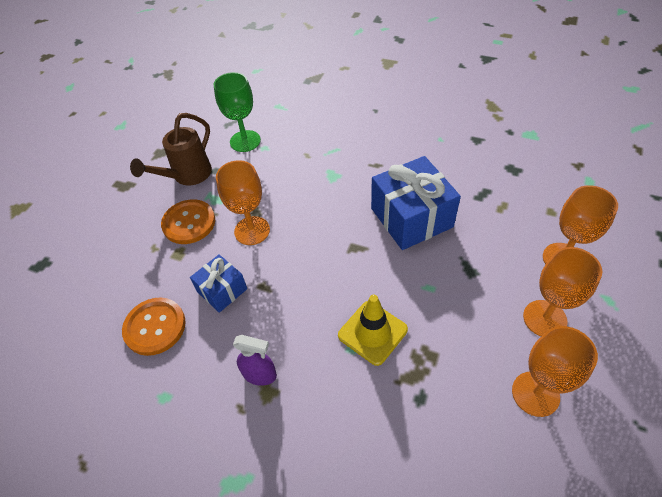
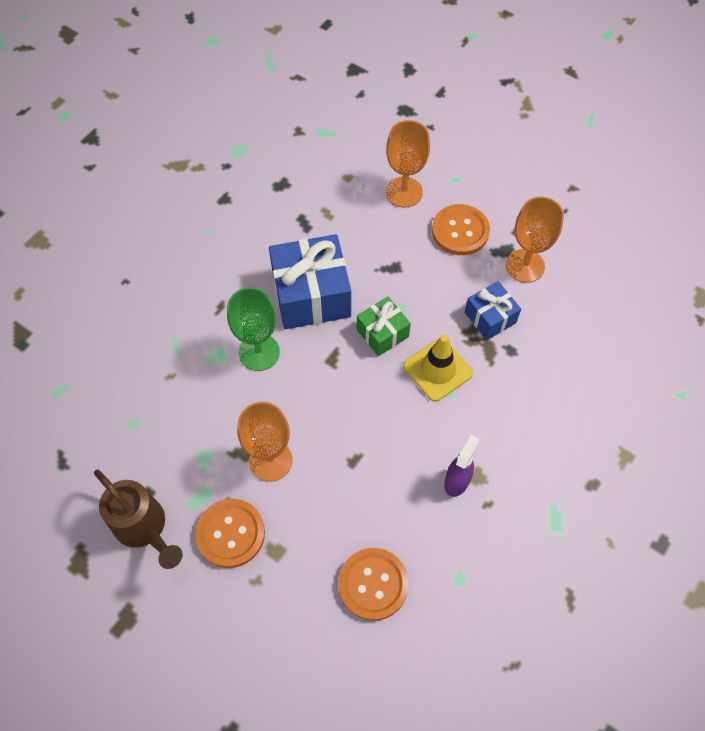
camera: 80 degrees left, 10 degrees up
(222, 290) = (346, 505): blue gift -> blue gift (490, 317)
(245, 141) = (109, 445): green goblet -> green goblet (259, 352)
(395, 278) = (382, 333): none -> green gift
(544, 318) = (460, 231): orange goblet -> orange button

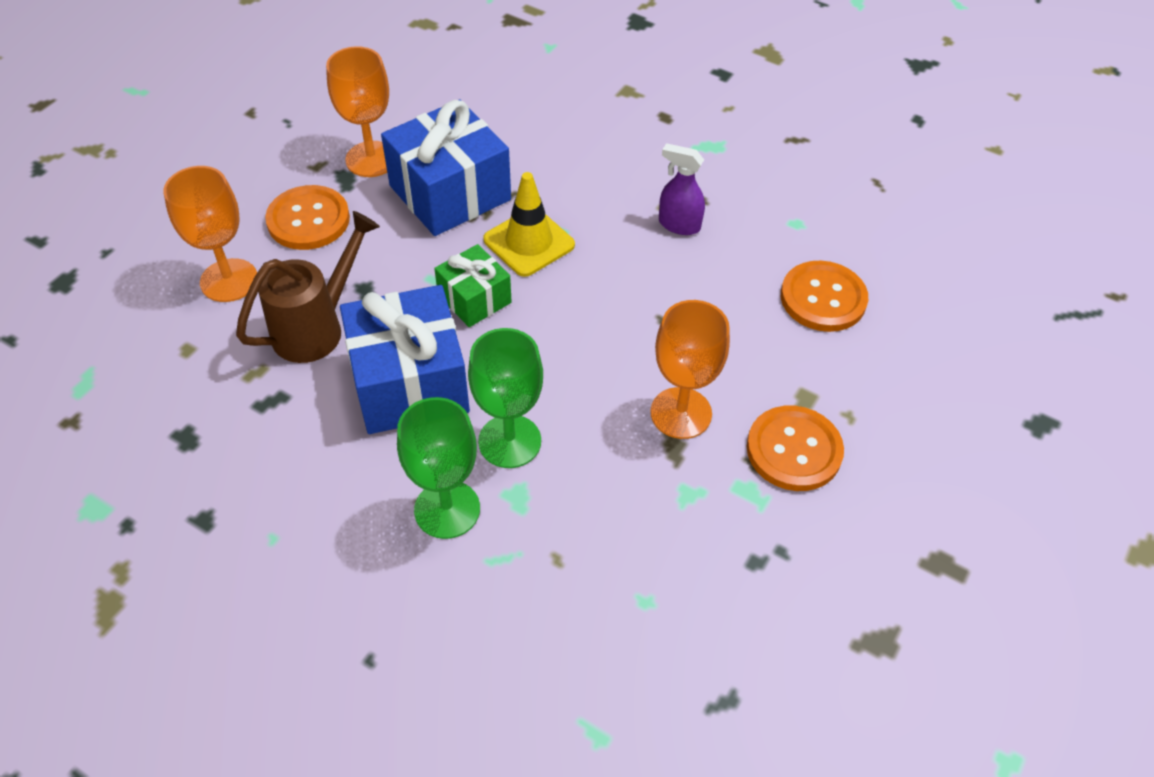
camera: 95 degrees left, 10 degrees down
(145, 529) = (810, 558): brown watering can -> brown watering can (317, 327)
(213, 317) = (447, 509): none -> green goblet
(490, 317) = (450, 193): blue gift -> blue gift, size x1.80

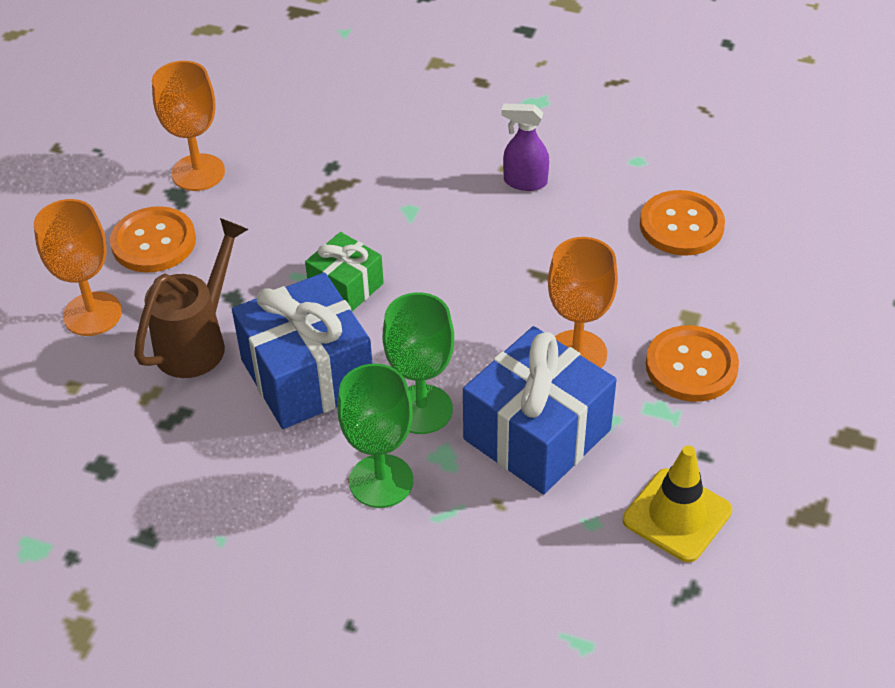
camera: 10 degrees left, 5 degrees down
(450, 193) = (289, 191): blue gift -> blue gift (537, 434)
(529, 242) = (383, 224): yellow traffic cone -> yellow traffic cone (677, 515)

